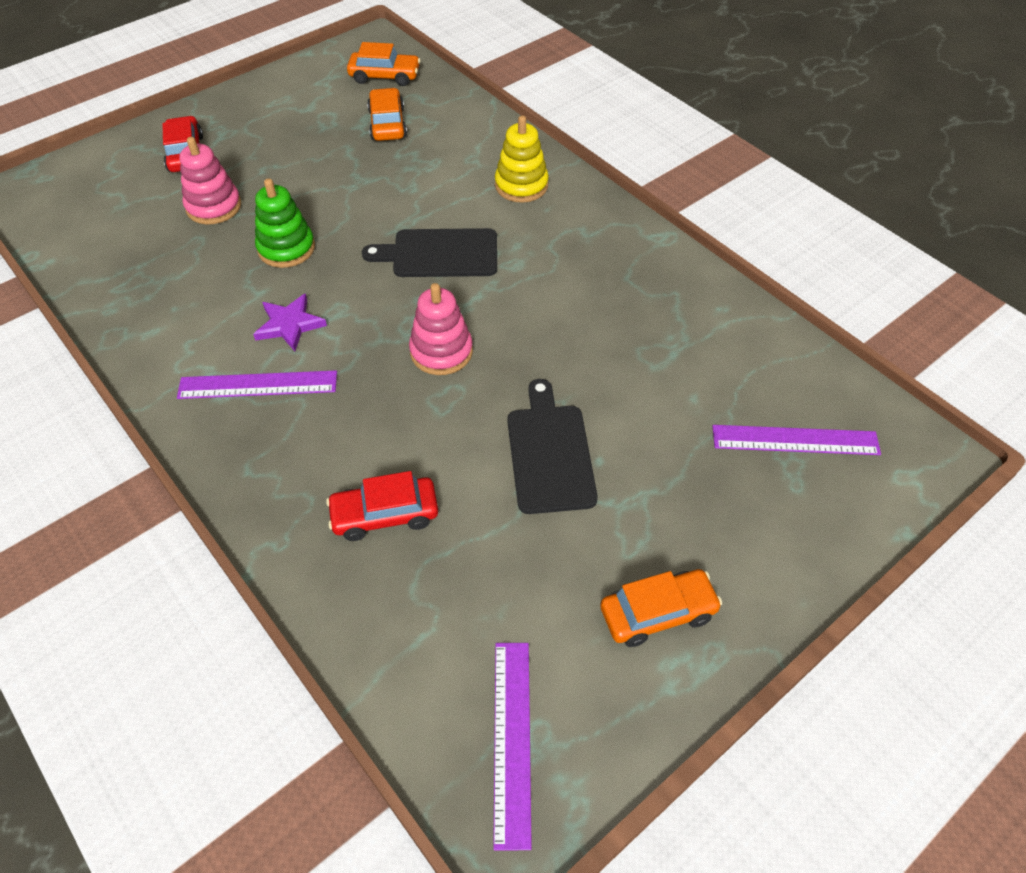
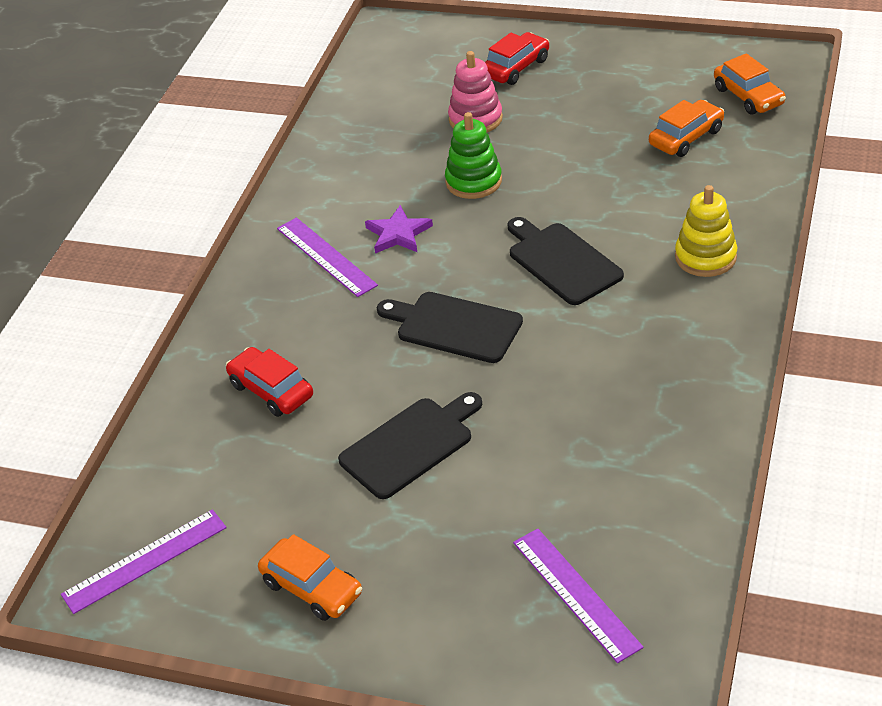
camera: 60 degrees right, 10 degrees down
(441, 352) = (454, 326): pink stacking toy -> black cutting board

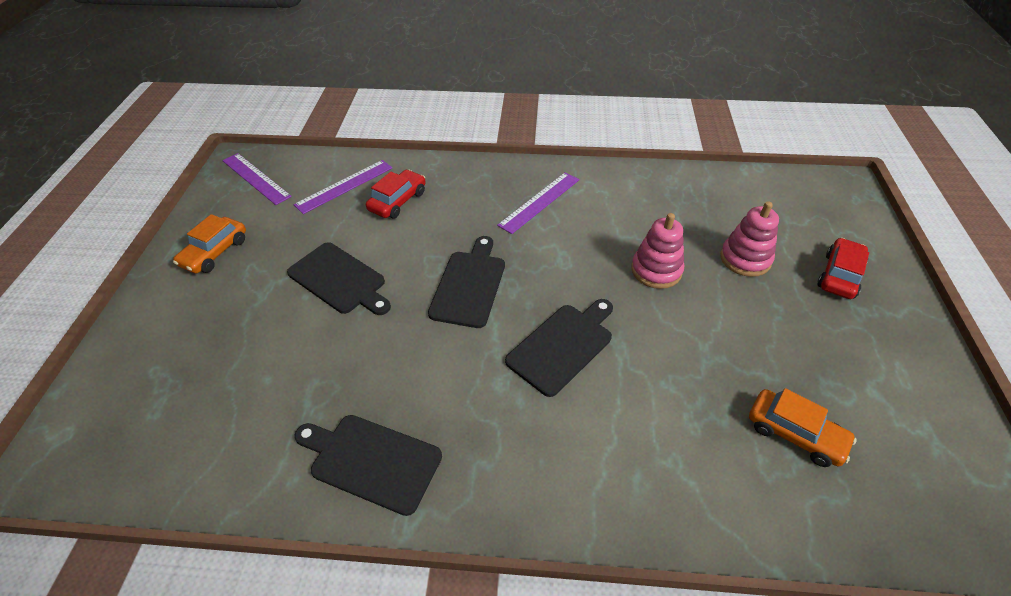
camera: 75 degrees right, 5 degrees up
(398, 234) = (575, 235): purple star -> none
(473, 181) = (656, 270): green stacking toy -> pink stacking toy
(515, 67) = (839, 275): red car -> red car turned 90 degrees counterclockwise
(575, 594) = (167, 402): purple ruler -> purple ruler (344, 186)
(678, 407) = (371, 461): none -> black cutting board
(705, 257) = (594, 469): yellow stacking toy -> none
(748, 96) = (910, 497): orange car -> none

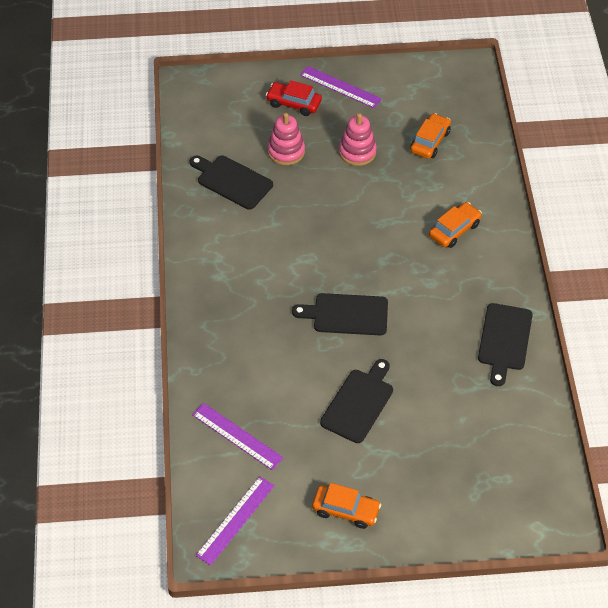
camera: 100 degrees left, 5 degrees up
(397, 201) = (253, 386): red car -> none
(539, 202) = (238, 280): purple ruler -> purple ruler (340, 87)
(563, 346) = (392, 252): black cutting board -> black cutting board (232, 181)
(598, 433) = (454, 230): none -> orange car
(656, 270) = (308, 202): pink stacking toy -> pink stacking toy (357, 152)

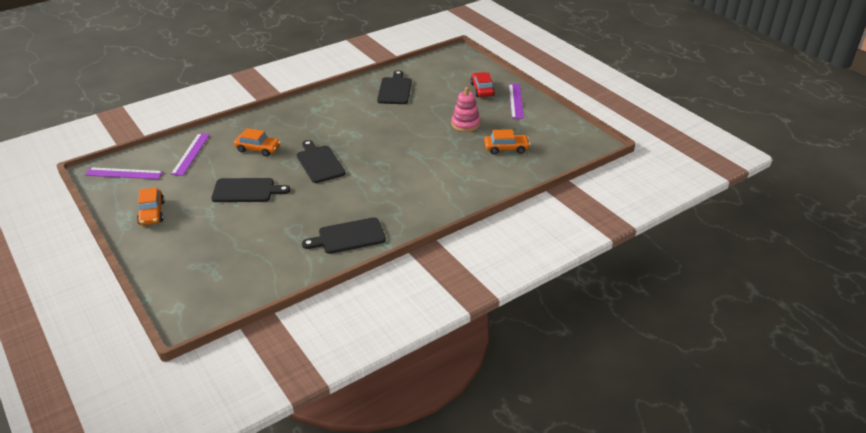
camera: 60 degrees right, 15 degrees down
(286, 151) = (438, 99): pink stacking toy -> none
(454, 230) = (434, 183): orange car -> orange car (258, 149)

